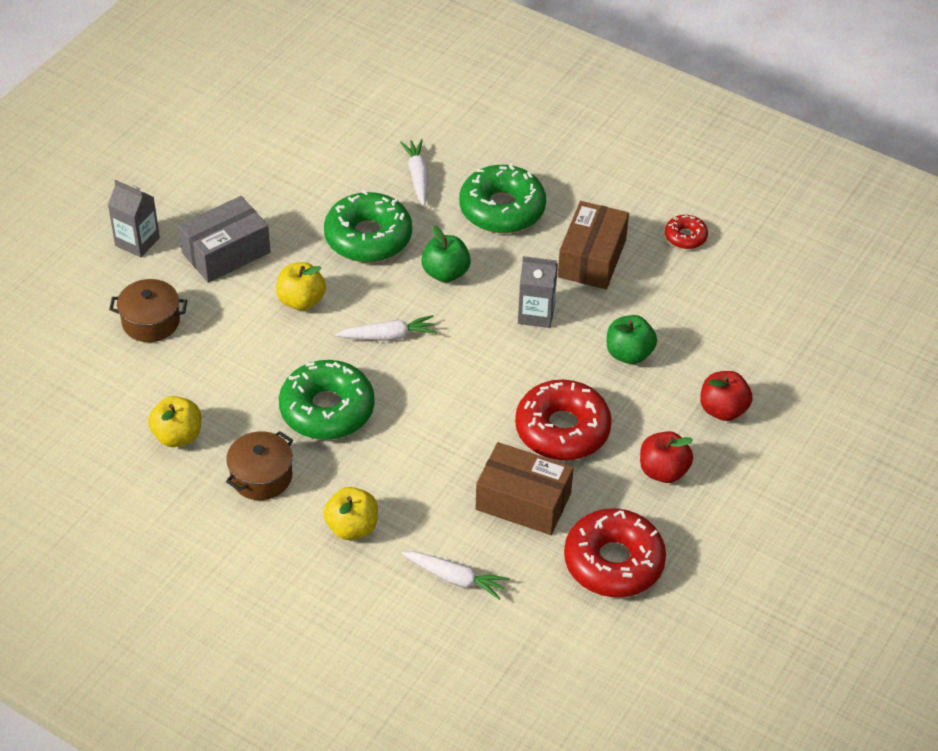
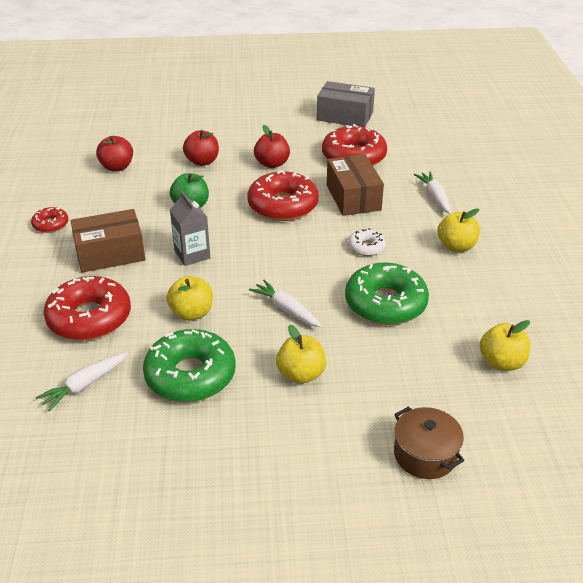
camera: 125 degrees left, 10 degrees down
(137, 242) = (349, 537): grey carton -> none
(226, 252) = (296, 457): grey box -> grey box (345, 116)
(261, 476) = (475, 302): brown pot -> none
(422, 452) = (366, 247): none -> white donut
(445, 273) = (191, 313): green apple -> yellow apple
(502, 209) = (89, 318): green donut -> red donut
(770, 330) = (117, 167): none -> red apple

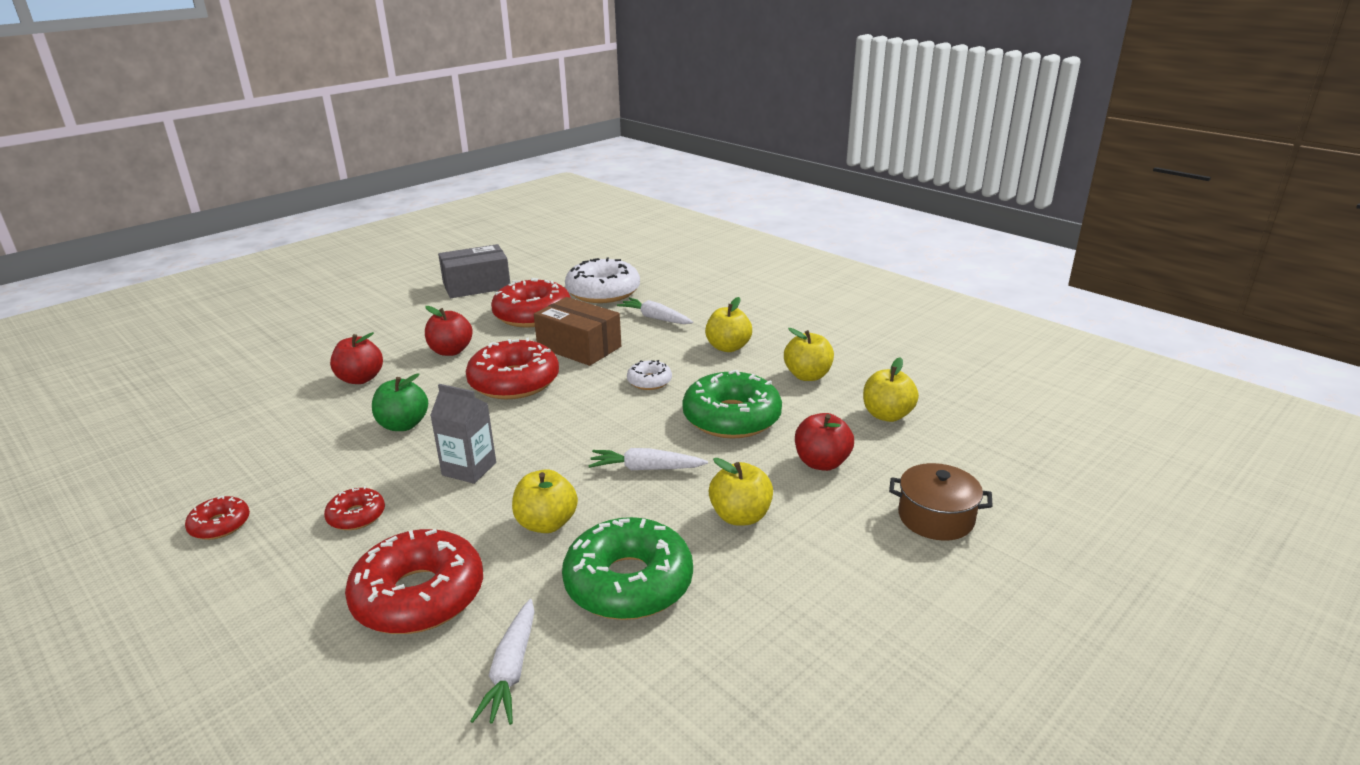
camera: 40 degrees left, 10 degrees down
(110, 254) = (356, 516): brown box -> red donut
(117, 167) = (245, 426): red apple -> red apple (821, 463)
(424, 157) = (603, 292): none -> white donut
(485, 299) = (807, 376): none -> yellow apple

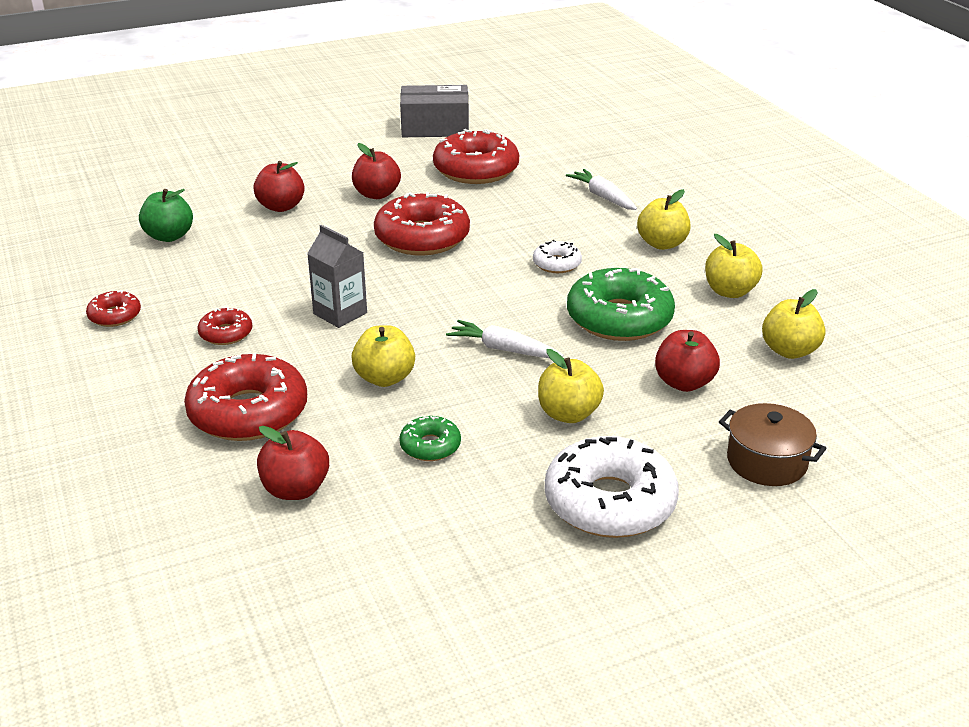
camera: 20 degrees right, 5 degrees up
(403, 425) = (300, 259): green apple -> green apple (169, 236)
(511, 670) = (295, 489): white carrot -> red apple
(579, 347) = (505, 214): brown box -> none
(603, 292) = (563, 157): white donut -> white donut (609, 502)
(628, 583) = (430, 446): green donut -> green donut, size x0.49

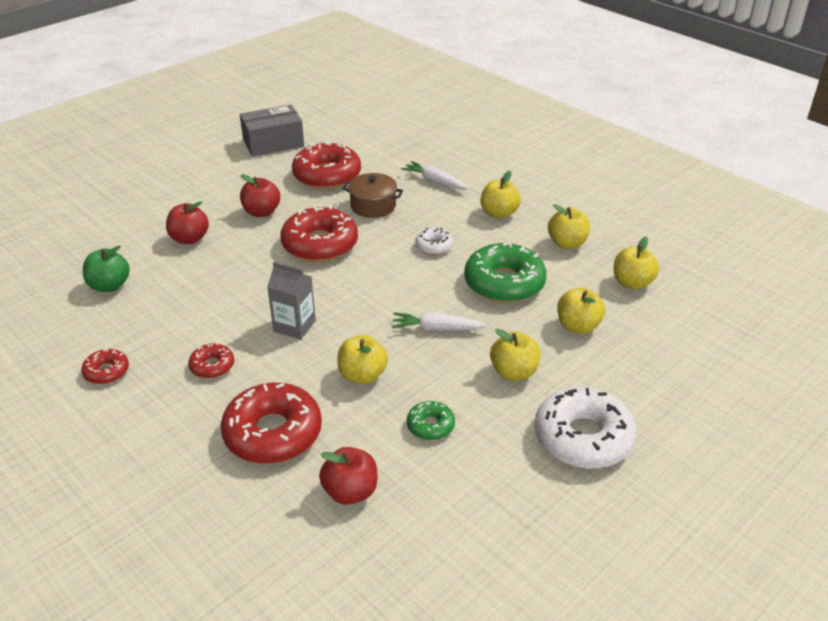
camera: 20 degrees left, 5 degrees up
(684, 383) = (578, 326): red apple -> yellow apple
(766, 462) = (666, 376): brown pot -> brown pot (373, 206)

